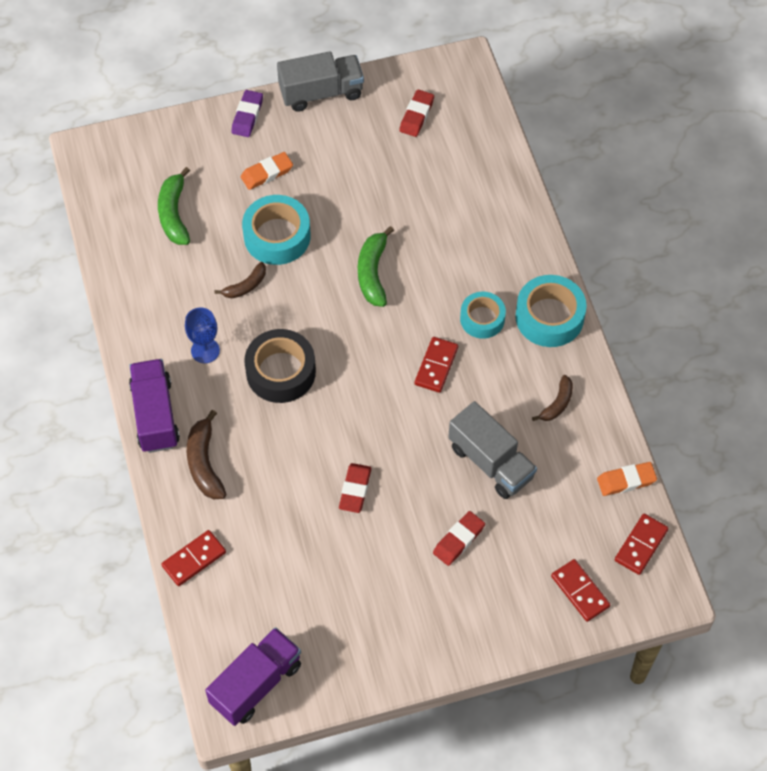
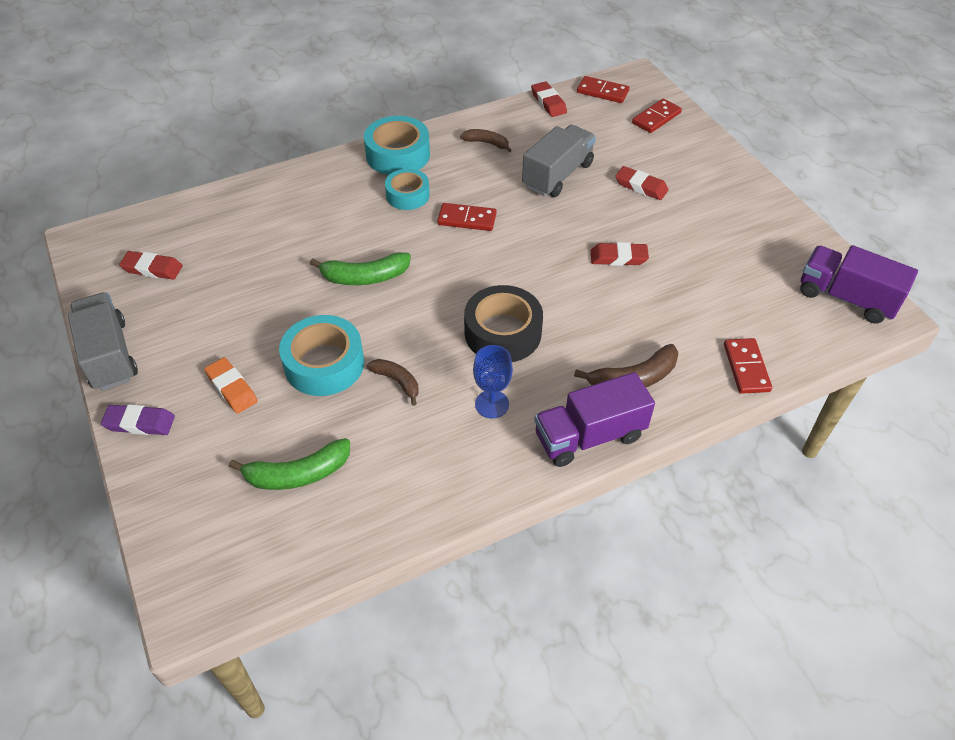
camera: 100 degrees left, 10 degrees down
(194, 559) = (746, 368): red domino -> red domino turned 45 degrees clockwise
(626, 481) = (548, 102): orange eraser -> red eraser

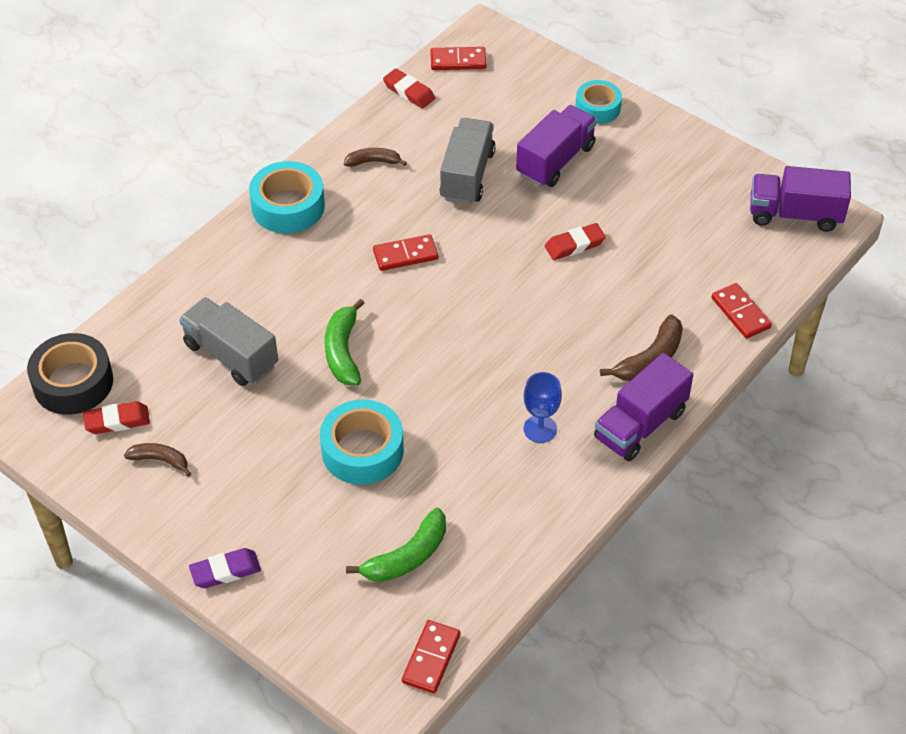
camera: 25 degrees left, 0 degrees up
(109, 355) = (143, 522): grey truck -> grey truck (231, 355)
(232, 388) = (290, 506): orange eraser -> none
(365, 277) = (343, 351): green banana -> green banana turned 120 degrees clockwise
(397, 381) = (442, 441): brown banana -> brown banana (160, 460)
(407, 195) = (328, 249): turquoise tape -> turquoise tape (598, 108)
(503, 333) = (510, 359): black tape -> black tape (73, 382)
(641, 186) = (555, 160): red eraser -> purple truck
(656, 118) = (529, 76): red domino -> red domino (431, 658)

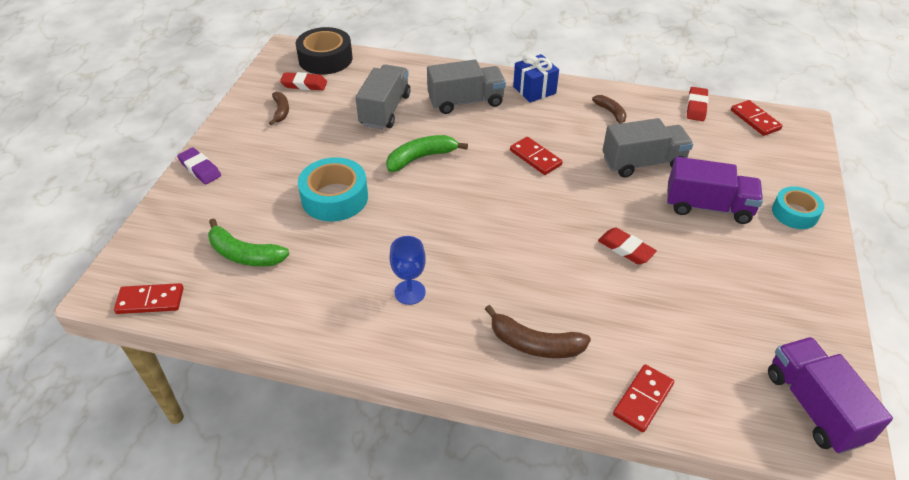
camera: 65 degrees right, 5 degrees down
(117, 421) = (304, 84): red eraser -> red eraser turned 45 degrees counterclockwise
(267, 275) = (466, 101): none -> grey truck
(288, 206) = (534, 90): turquoise tape -> blue gift
(640, 425) = (453, 361): purple truck -> none

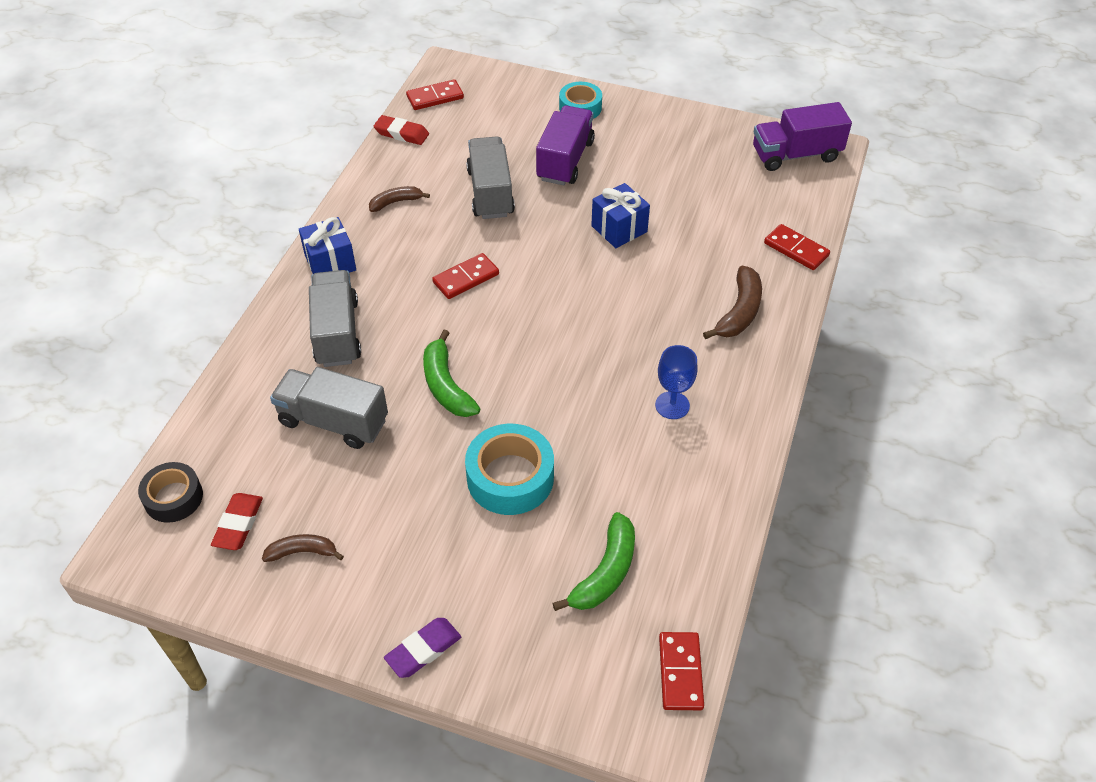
camera: 85 degrees left, 5 degrees up
(325, 59) = (173, 497): black tape -> black tape, size x0.65
(626, 249) = (619, 229): red eraser -> blue gift

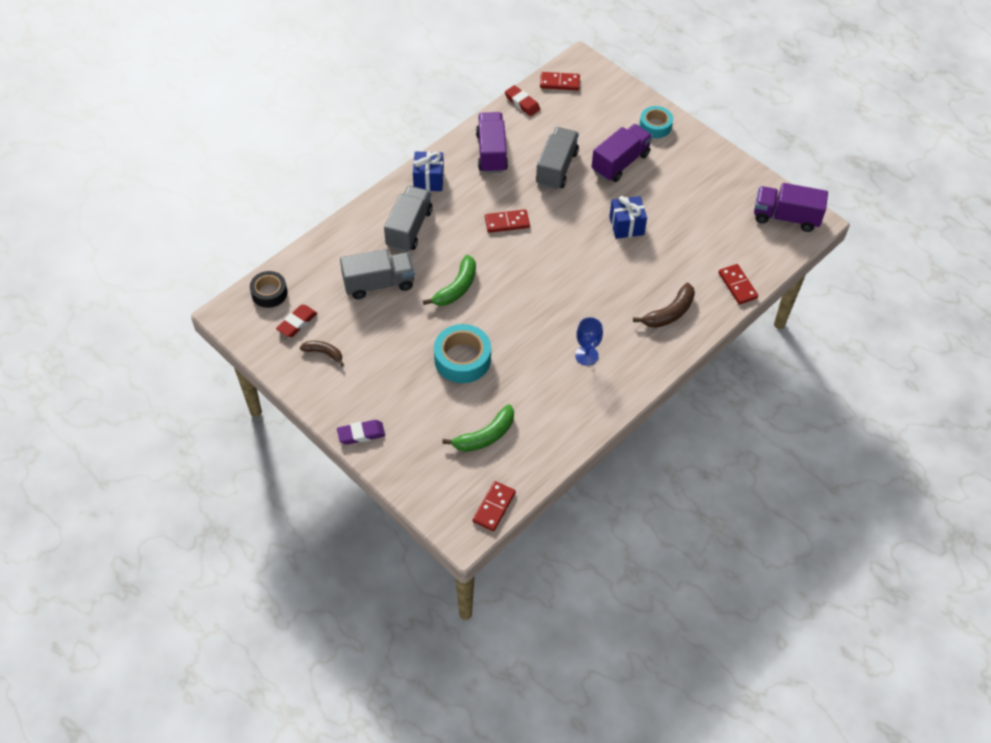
camera: 25 degrees right, 5 degrees up
(333, 421) = (379, 284): grey truck -> grey truck turned 120 degrees clockwise
(396, 202) = (491, 152): brown banana -> purple truck
(446, 385) = (456, 288): green banana -> green banana turned 150 degrees counterclockwise

